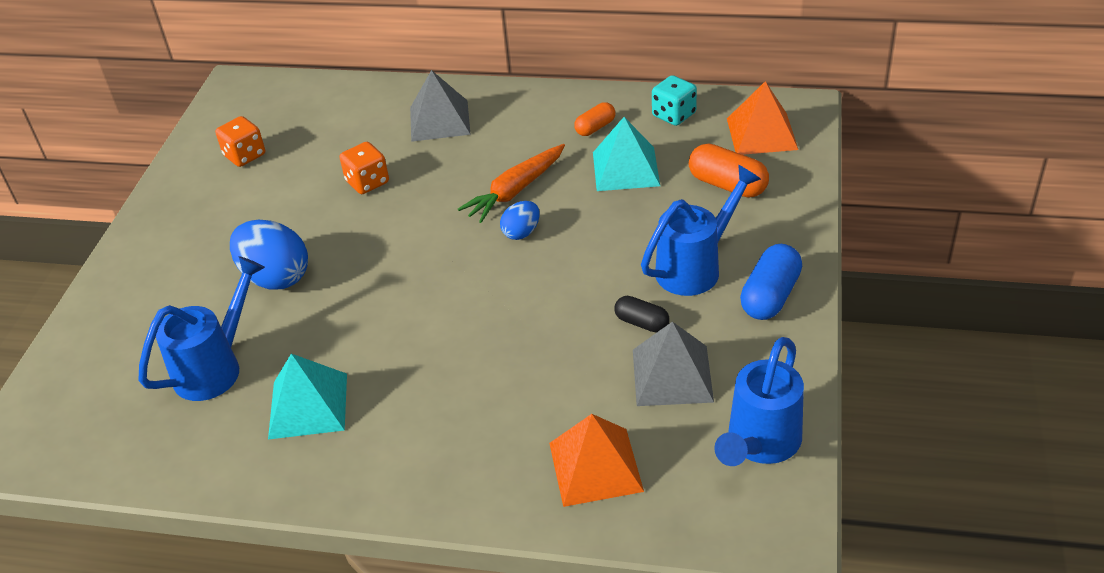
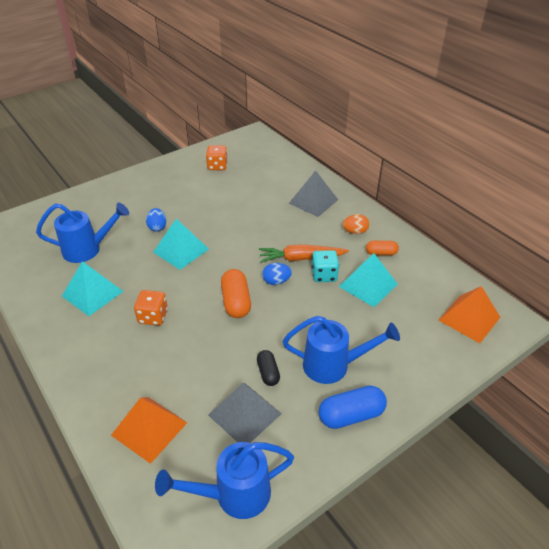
camera: 40 degrees right, 0 degrees up
(275, 277) = (157, 227): blue egg -> blue egg, size x0.54
(352, 280) = (181, 250): none -> turquoise pyramid
(367, 182) = (246, 210): orange dice -> orange dice (153, 317)
(536, 124) = (355, 232): none -> orange egg
(674, 115) = (431, 274): turquoise dice -> turquoise dice (324, 275)
(727, 185) = (410, 333): orange capsule -> orange capsule (236, 302)

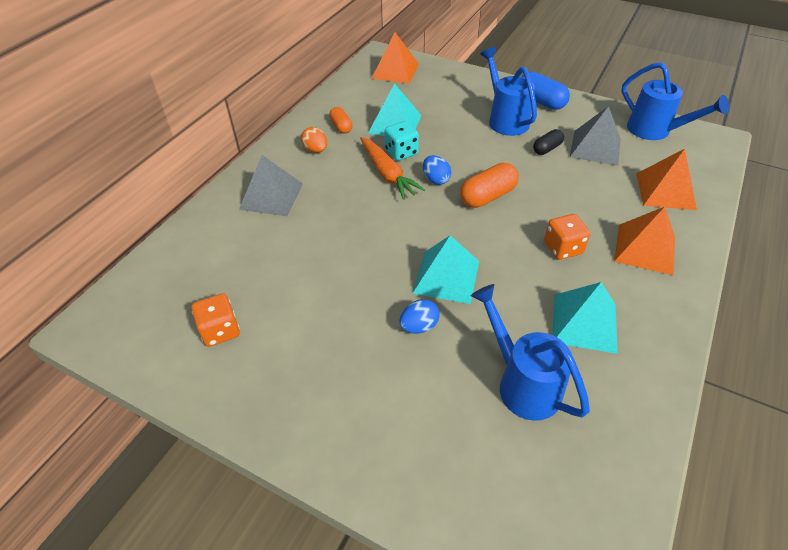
camera: 115 degrees left, 5 degrees up
(110, 364) = (645, 249): none -> orange pyramid

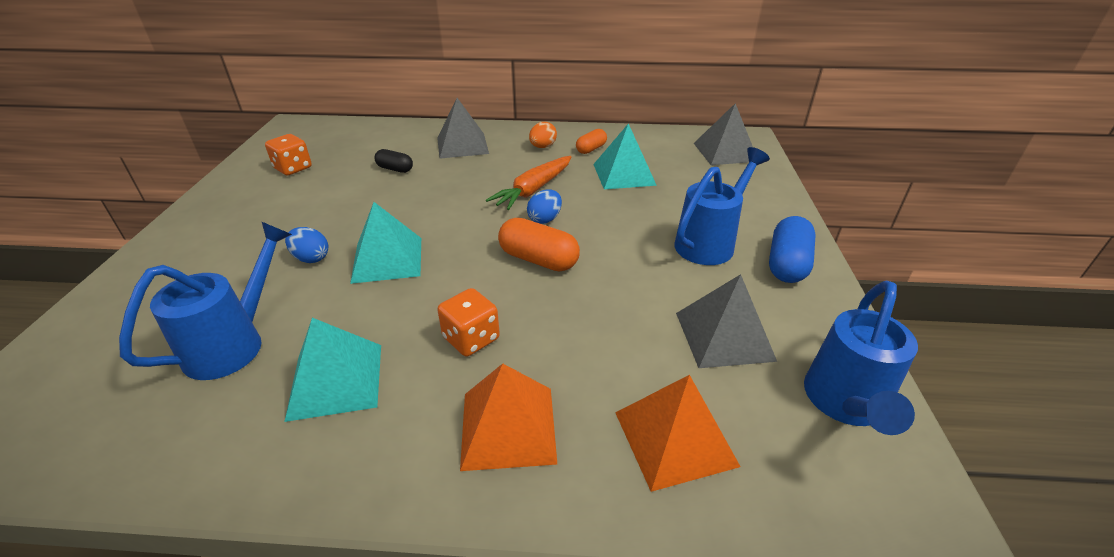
camera: 65 degrees right, 10 degrees down
(395, 71) = (725, 152): orange pyramid -> grey pyramid
(401, 152) = (577, 189): turquoise dice -> none
(547, 149) = (676, 289): black capsule -> black capsule (395, 169)

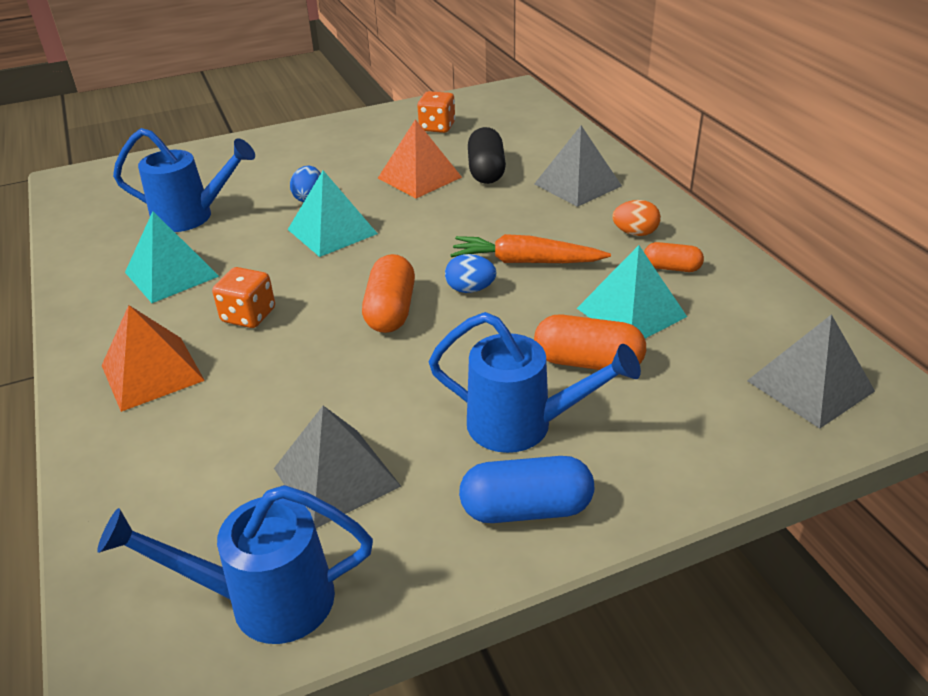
camera: 65 degrees right, 0 degrees up
(395, 169) = (486, 171): black capsule -> black capsule, size x1.64
(662, 202) = (588, 362): none -> orange capsule
(675, 438) = (170, 473): orange pyramid -> orange pyramid (419, 177)

